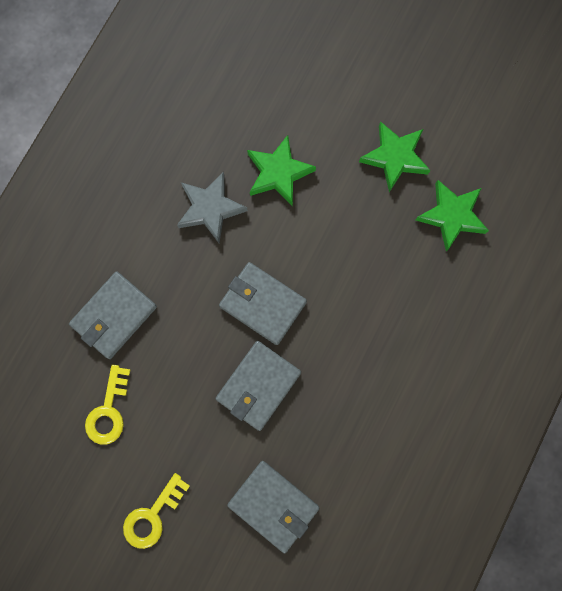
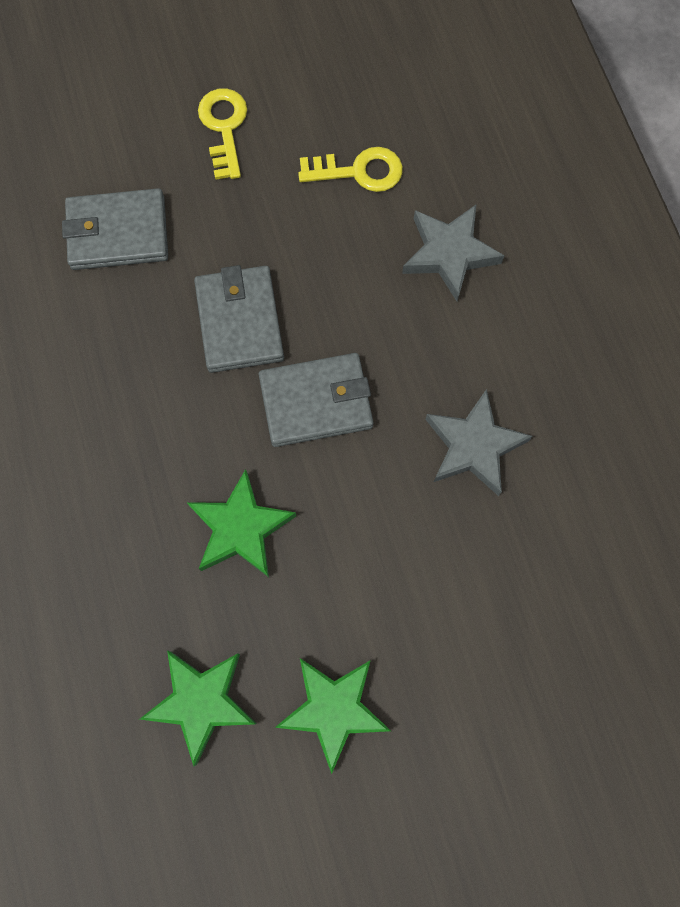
camera: 135 degrees right, 5 degrees down
(108, 411) = (359, 171): yellow key -> yellow key turned 120 degrees clockwise
(114, 316) = (449, 254): grey wallet -> grey star
(278, 173) = (444, 557): green star -> green star (241, 528)

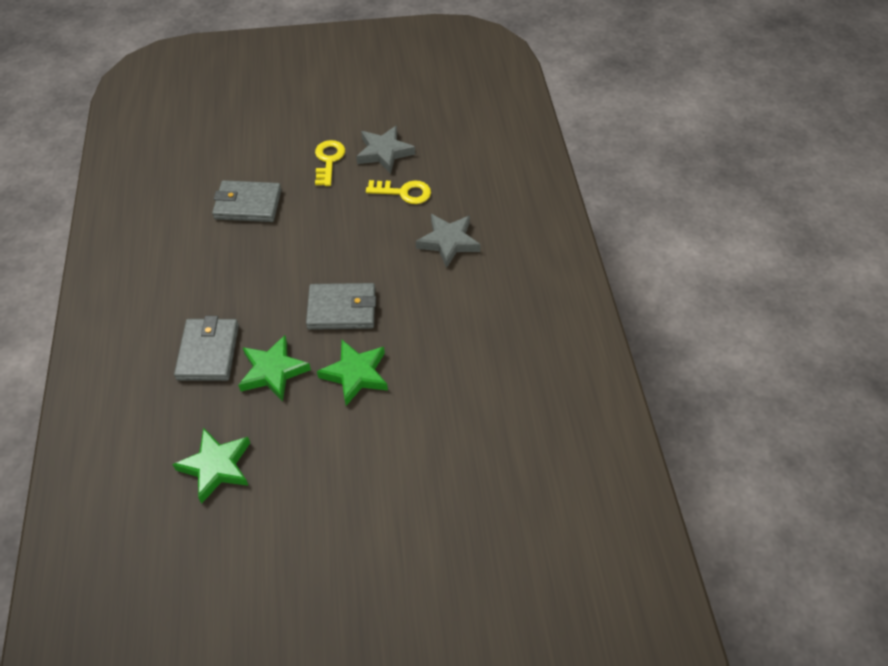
camera: 10 degrees right, 20 degrees down
(239, 322) = (307, 260): grey wallet -> grey wallet (208, 352)
(333, 709) = (301, 485): green star -> green star (355, 374)
(474, 446) = (436, 348): grey star -> grey star (384, 152)

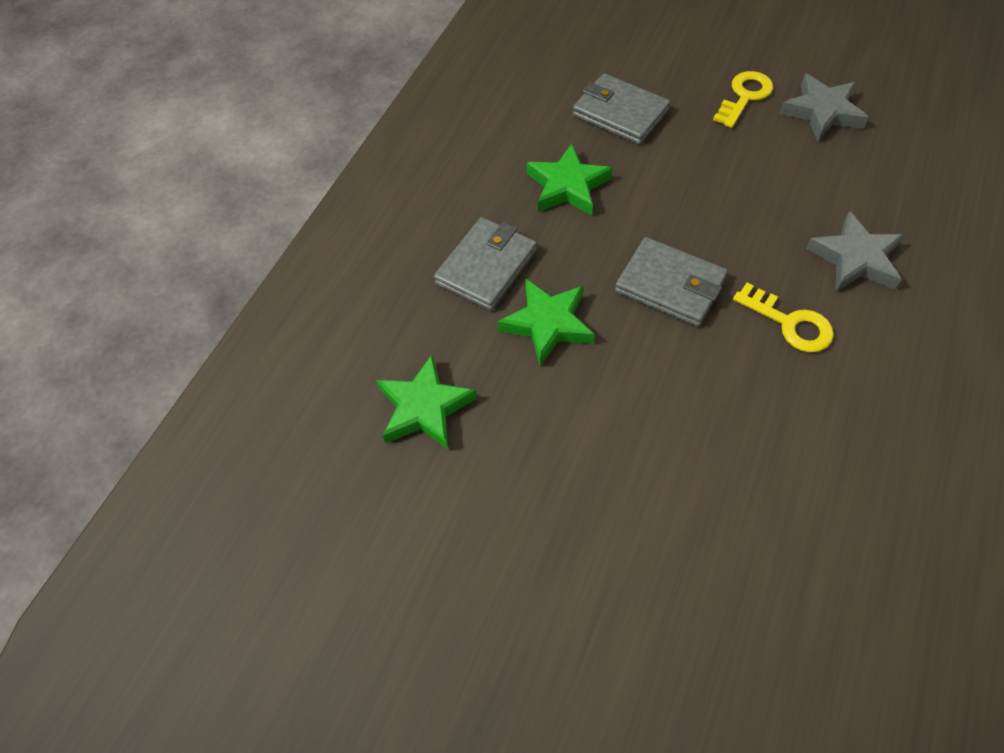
camera: 35 degrees right, 5 degrees up
(355, 374) = (646, 375): green star -> green star (567, 186)
(404, 192) = (824, 171): yellow key -> yellow key (790, 323)

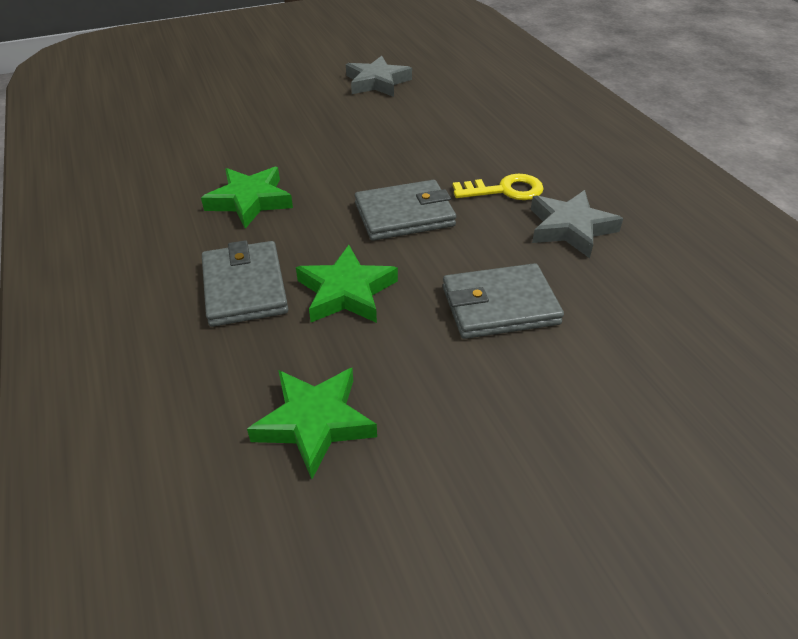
camera: 50 degrees left, 15 degrees down
(620, 113) = (238, 141): grey wallet -> grey wallet (500, 306)
(745, 96) = (317, 95): yellow key -> none
(855, 259) = (494, 139): grey star -> grey star (570, 228)

